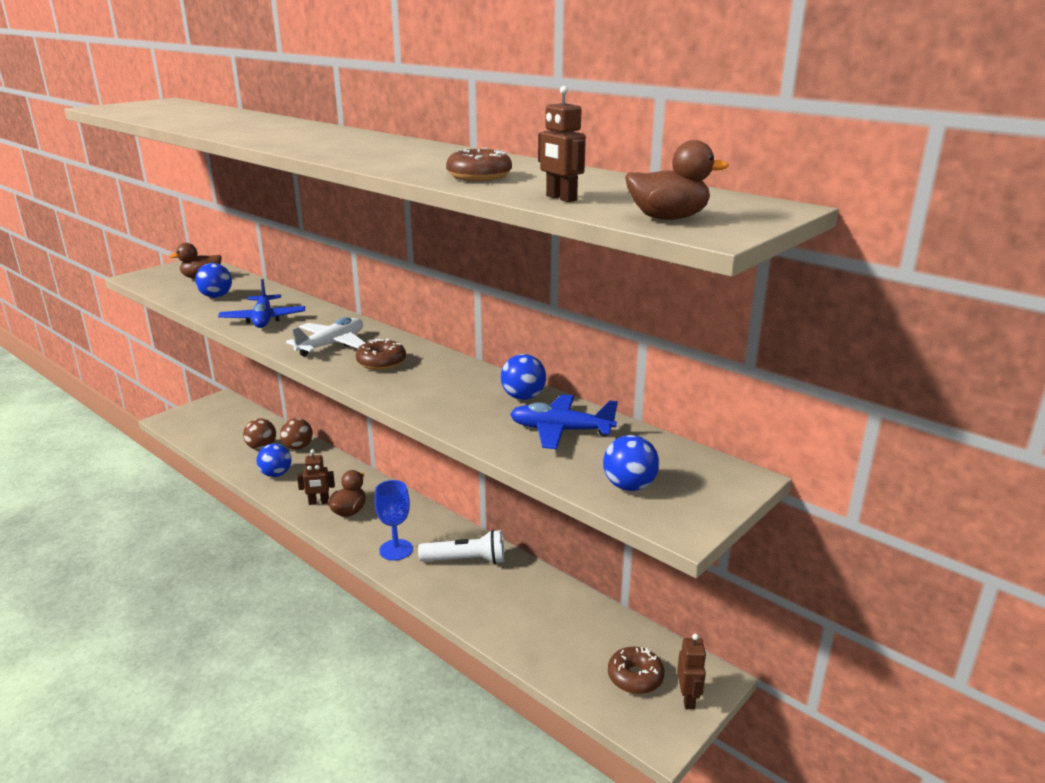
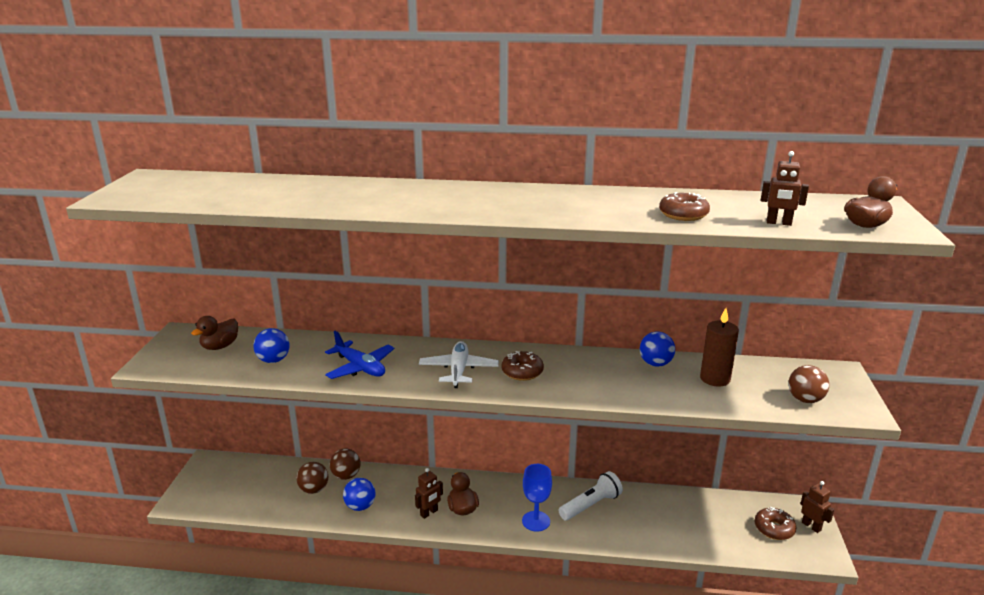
camera: 35 degrees left, 0 degrees up
(561, 431) = (715, 379): blue plane -> brown candle
(629, 486) = (805, 400): blue ball -> brown ball

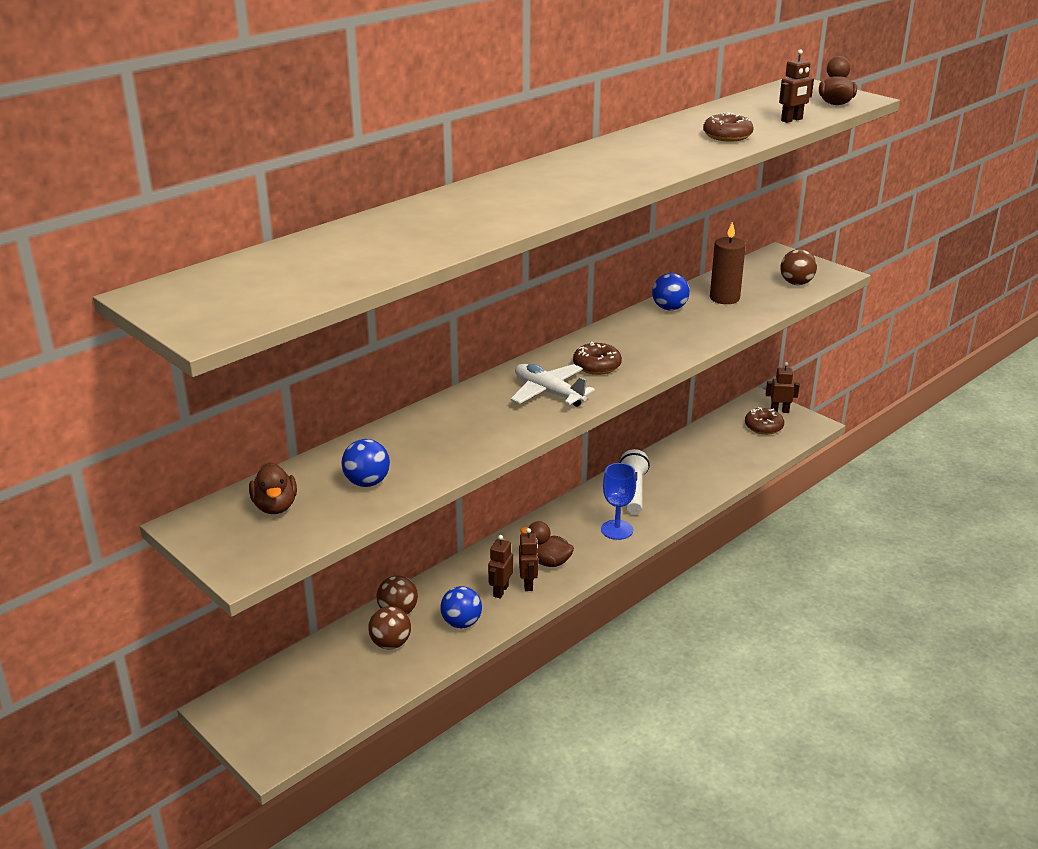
camera: 50 degrees left, 5 degrees up
(360, 367) = (463, 439): blue plane -> none
(409, 505) = (500, 591): none -> brown robot

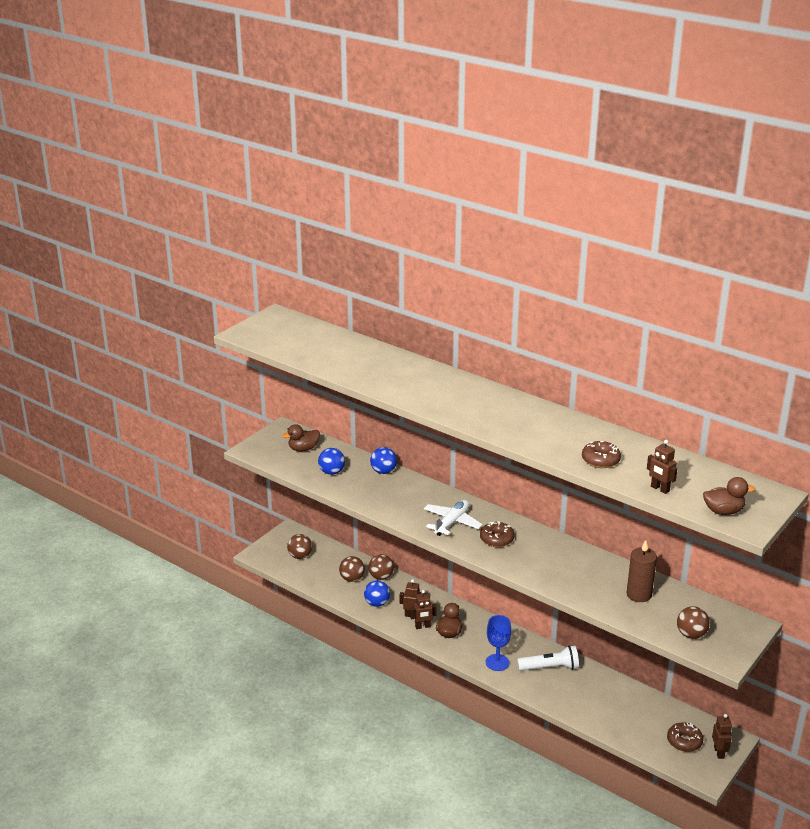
camera: 80 degrees right, 0 degrees up
(302, 700) = (300, 556): none -> brown ball
(669, 308) = (605, 567): blue ball -> blue ball (383, 471)

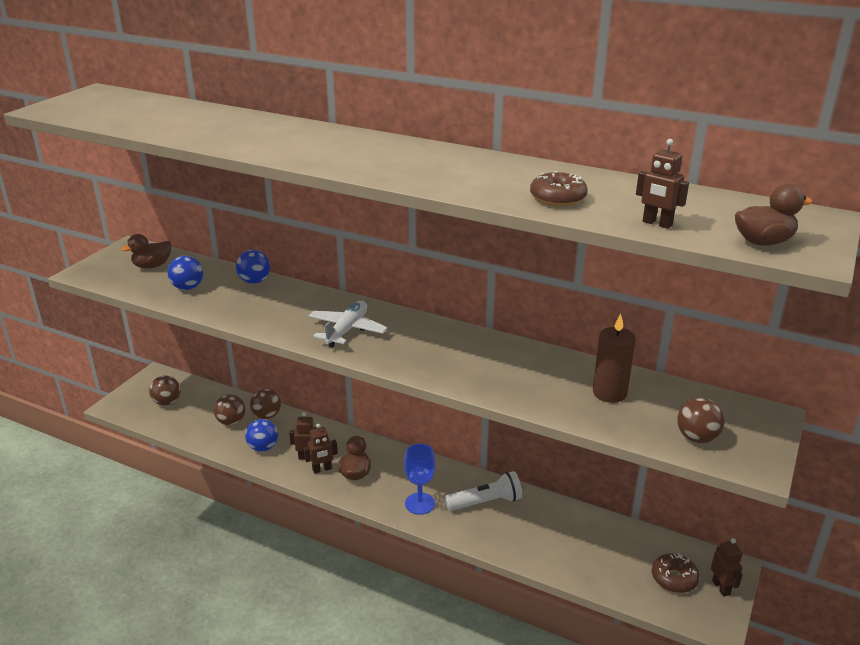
camera: 10 degrees left, 0 degrees up
(496, 539) = (408, 344): brown donut -> none

